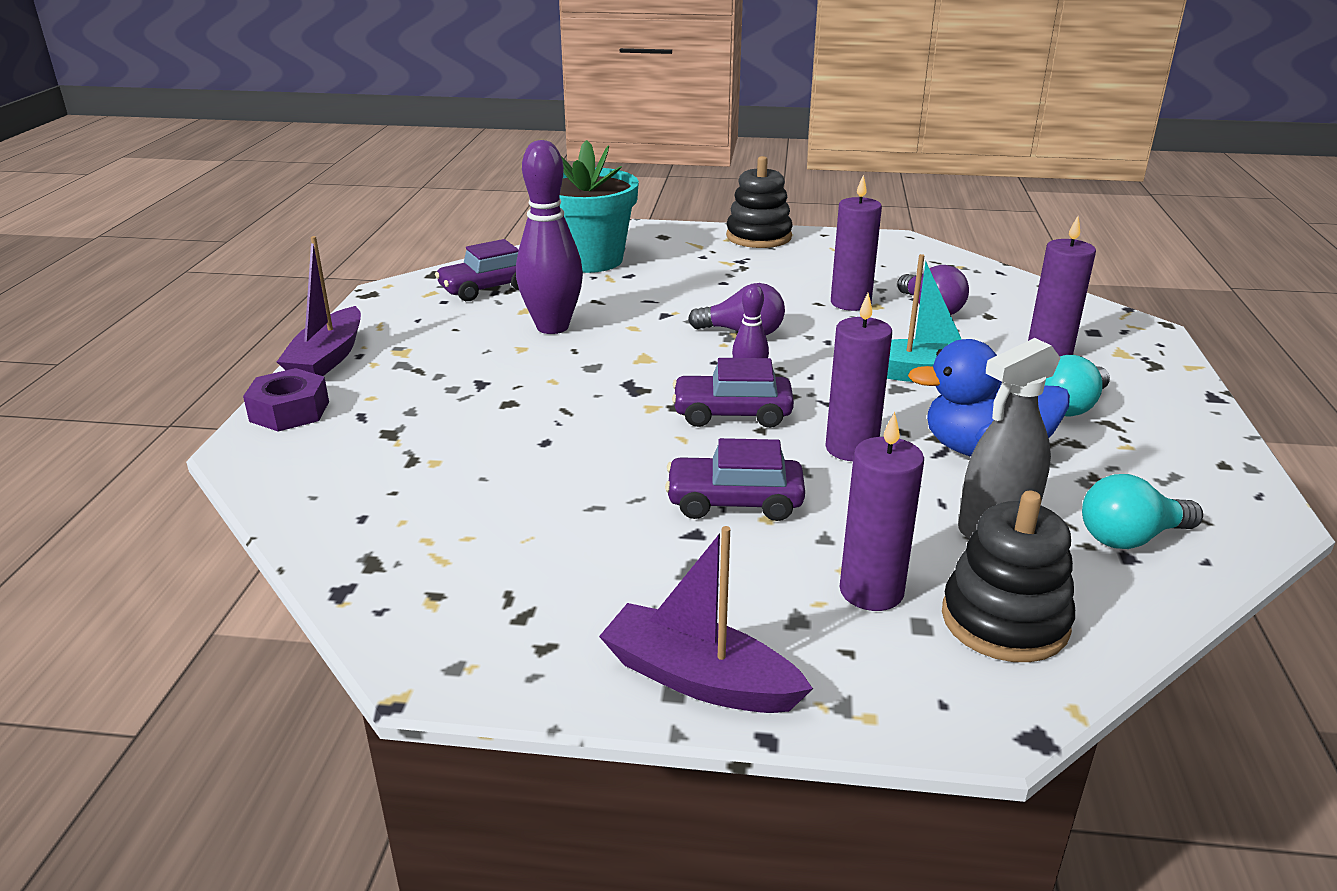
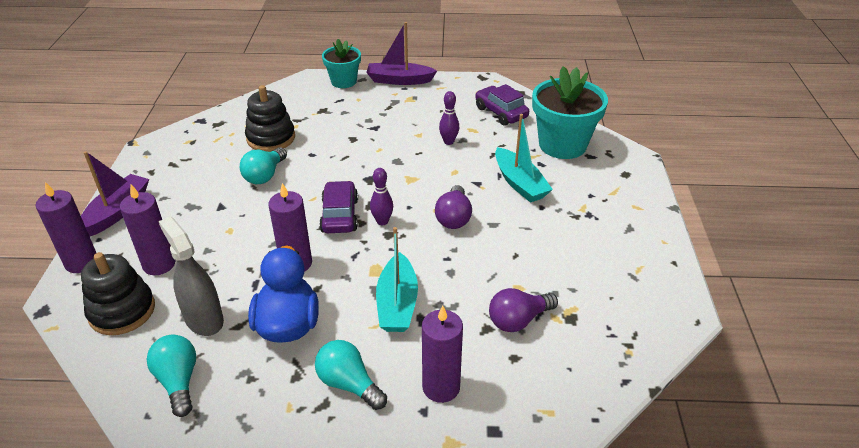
camera: 85 degrees right, 10 degrees up
(289, 411) = (343, 81): purple nut -> turquoise flower pot
(552, 327) = (448, 142): purple bowling pin -> purple bowling pin, size x0.50
(601, 488) = (265, 175): none -> turquoise light bulb
(671, 290) = (519, 183): none -> turquoise boat
(734, 502) = (245, 218): purple car -> none
(758, 237) = (647, 223): black stacking toy -> black stacking toy (271, 138)
(850, 303) = (519, 272): purple candle -> purple candle (81, 262)

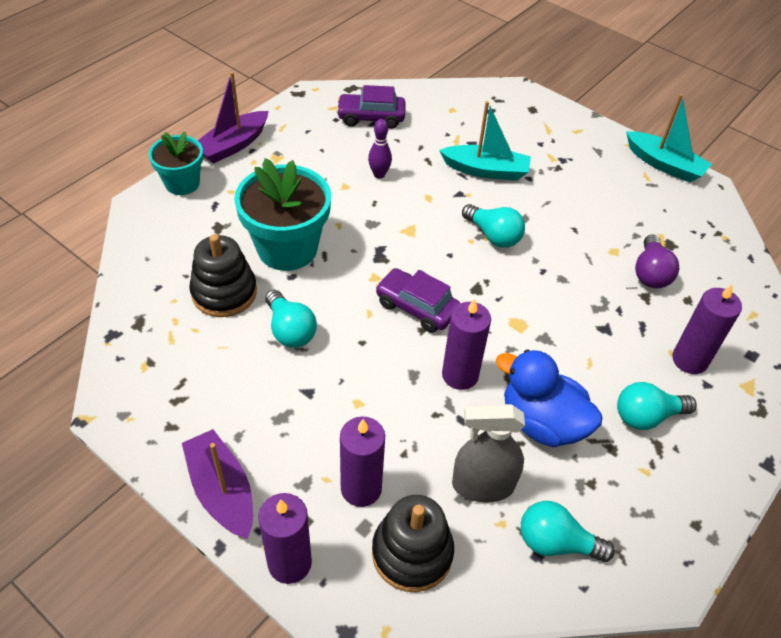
camera: 55 degrees left, 10 degrees up
(382, 221) = (454, 283): purple bowling pin -> none
(397, 304) = (574, 333): turquoise boat -> turquoise boat (664, 165)
(454, 217) = (493, 235): purple light bulb -> turquoise light bulb
(562, 145) = (459, 115): turquoise flower pot -> turquoise flower pot (287, 248)

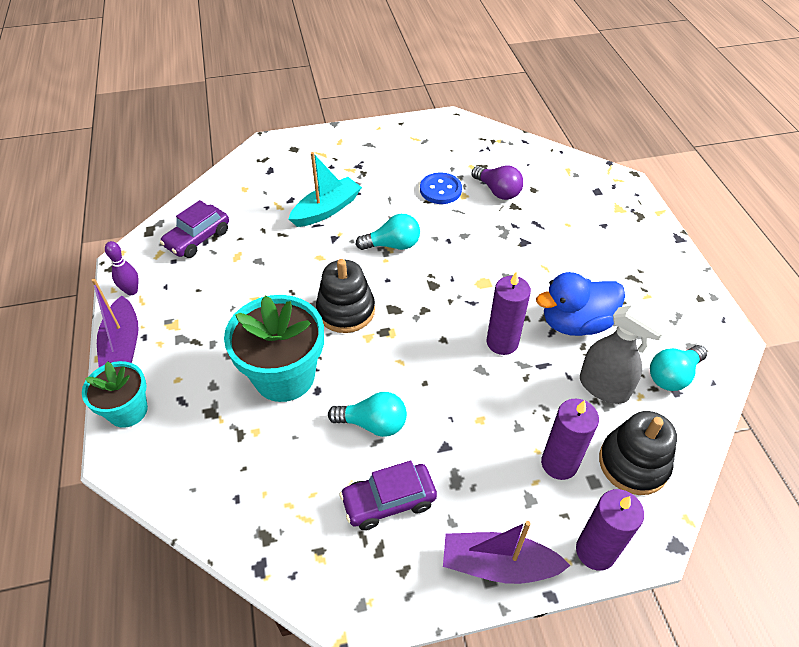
camera: 50 degrees left, 0 degrees up
(224, 292) = (291, 449): black stacking toy -> black stacking toy (346, 310)
(379, 174) = (265, 271): purple bowling pin -> purple bowling pin (131, 291)
(416, 307) = (420, 329): purple car -> purple car (388, 501)
(483, 485) = (603, 387): grey spray bottle -> grey spray bottle turned 90 degrees counterclockwise
(600, 231) = (440, 190): none -> blue button
(647, 416) = (607, 268): turquoise light bulb -> none
(664, 165) = (414, 124): turquoise boat -> none
(689, 360) = (580, 220): purple candle -> none

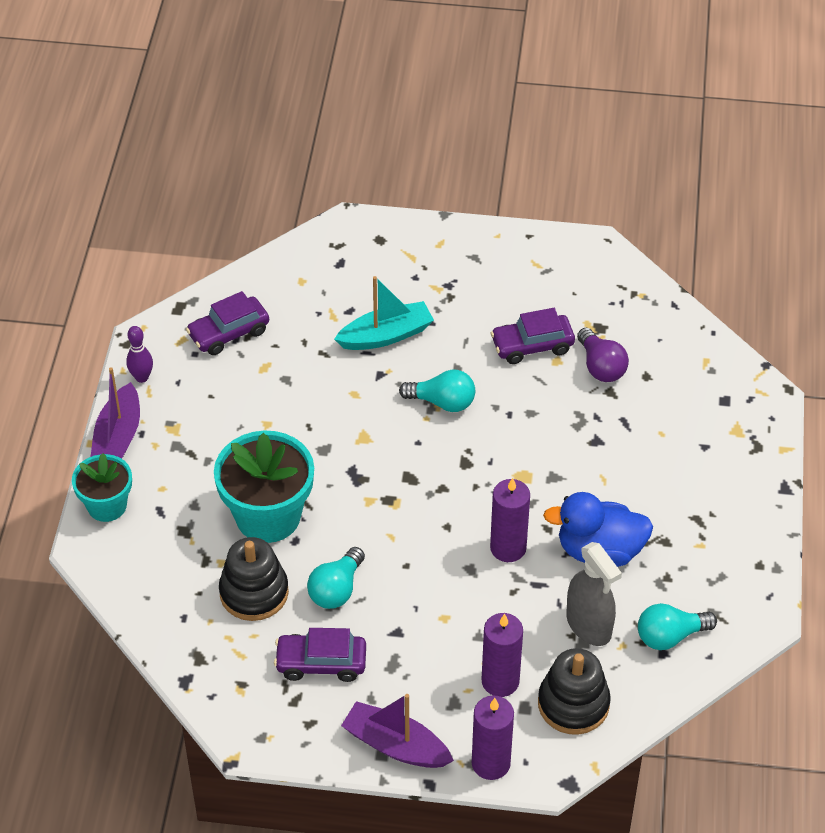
camera: 20 degrees right, 0 degrees up
(346, 310) = (358, 465): black stacking toy -> black stacking toy (254, 592)
(373, 424) = (336, 589): turquoise light bulb -> turquoise light bulb turned 90 degrees clockwise
(440, 190) = (532, 346): blue button -> purple car

